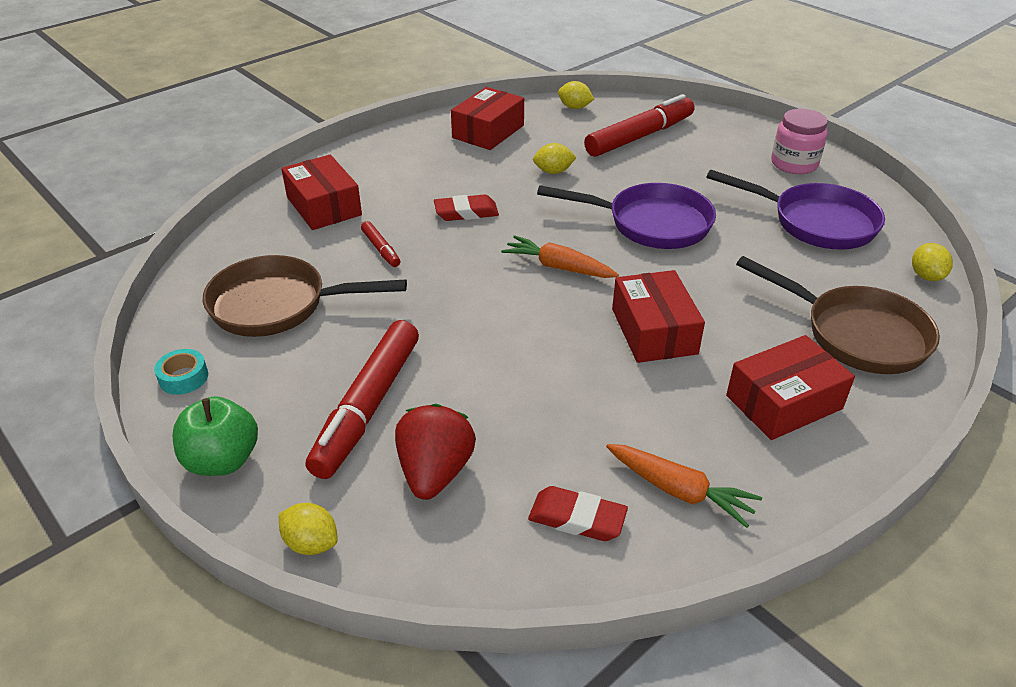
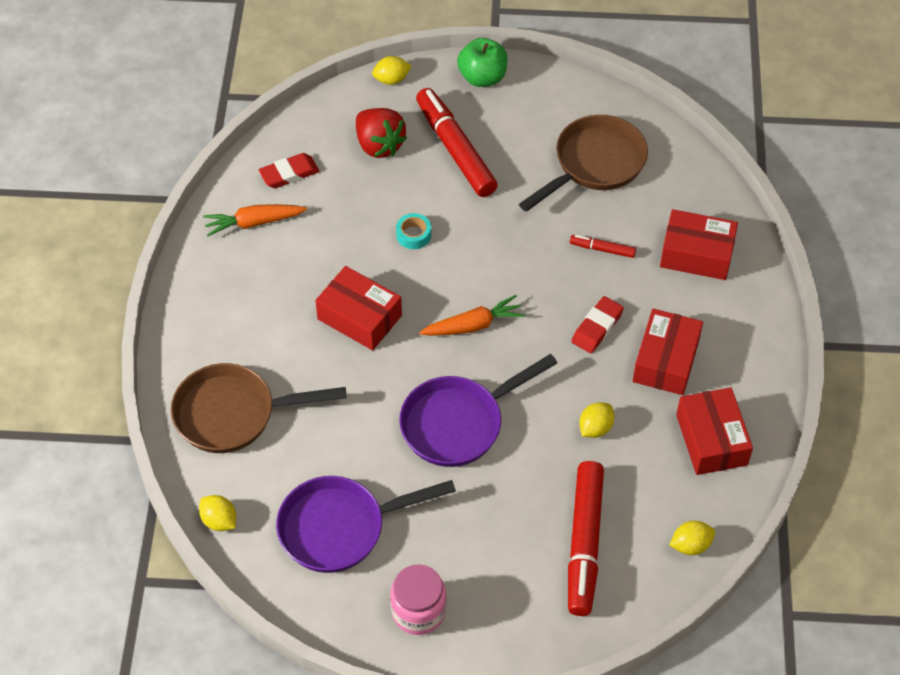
camera: 135 degrees right, 15 degrees up
(183, 377) = (568, 93): turquoise tape -> turquoise tape (413, 235)
(784, 402) = (241, 320): red box -> red box (665, 361)

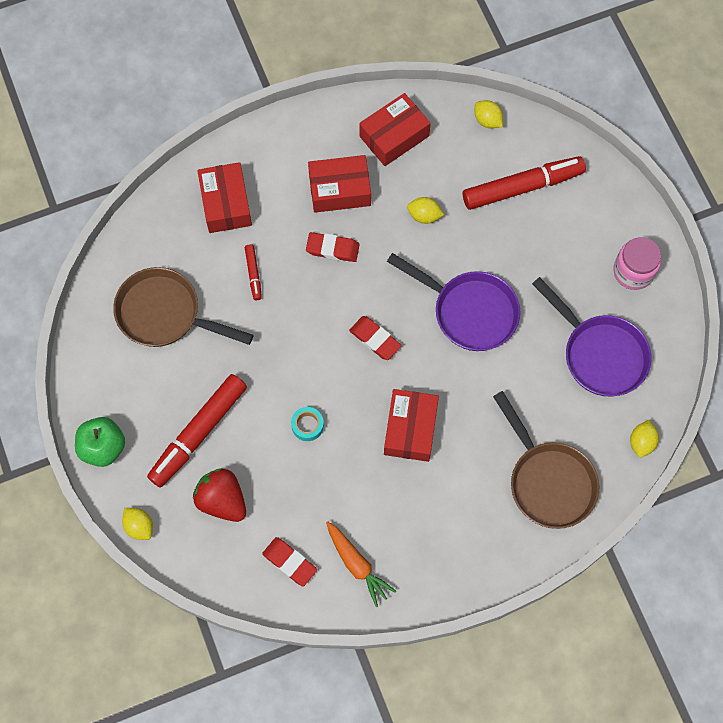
camera: 115 degrees left, 15 degrees up
(379, 145) = (222, 500): red strawberry -> red strawberry turned 75 degrees counterclockwise
(473, 325) = (375, 339): orange carrot -> red eraser

